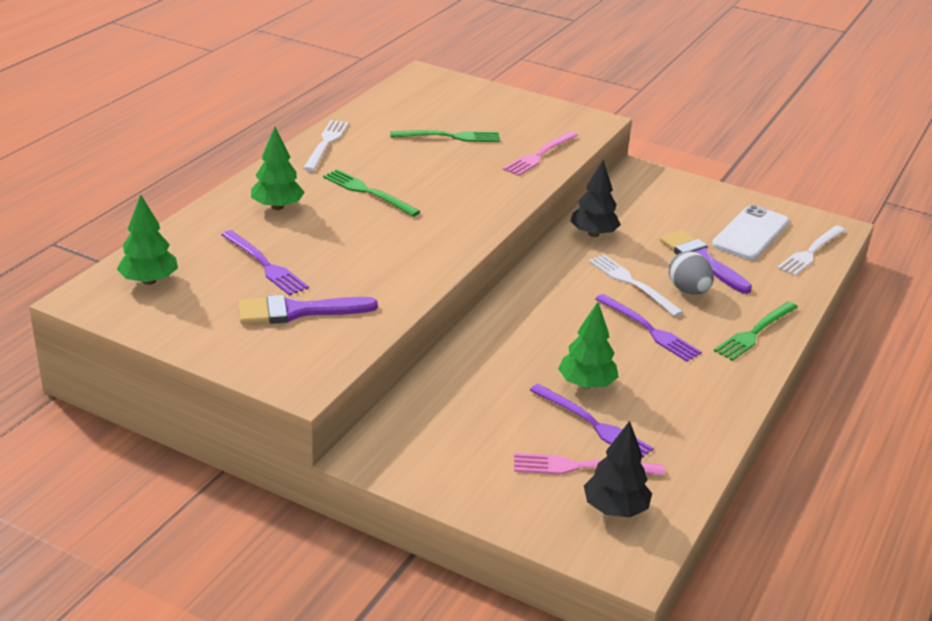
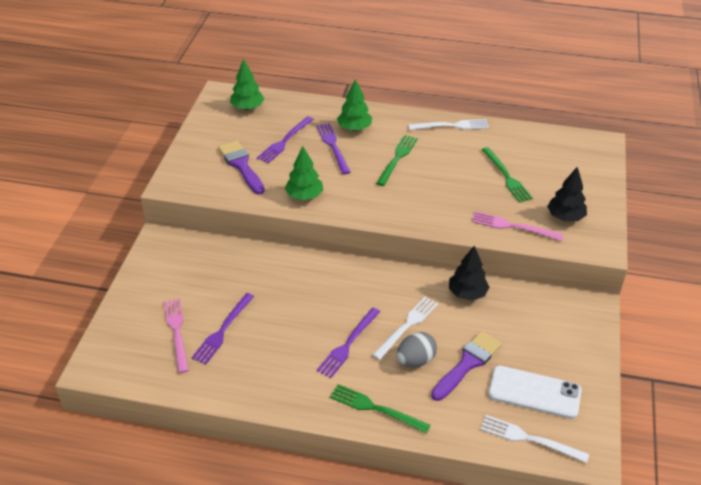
camera: 75 degrees right, 10 degrees up
(307, 230) = (333, 146): none -> purple fork
(586, 384) = (265, 320): green tree -> green tree (304, 196)
(615, 509) = (140, 354): black tree -> black tree (565, 217)

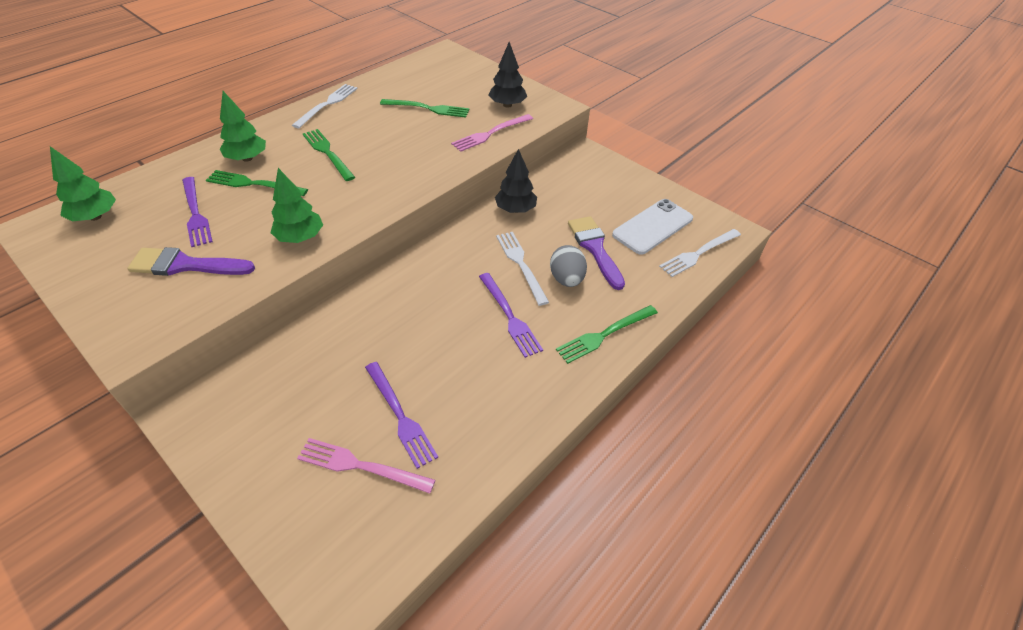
camera: 60 degrees left, 5 degrees up
(333, 146) = (253, 184): purple fork -> green fork

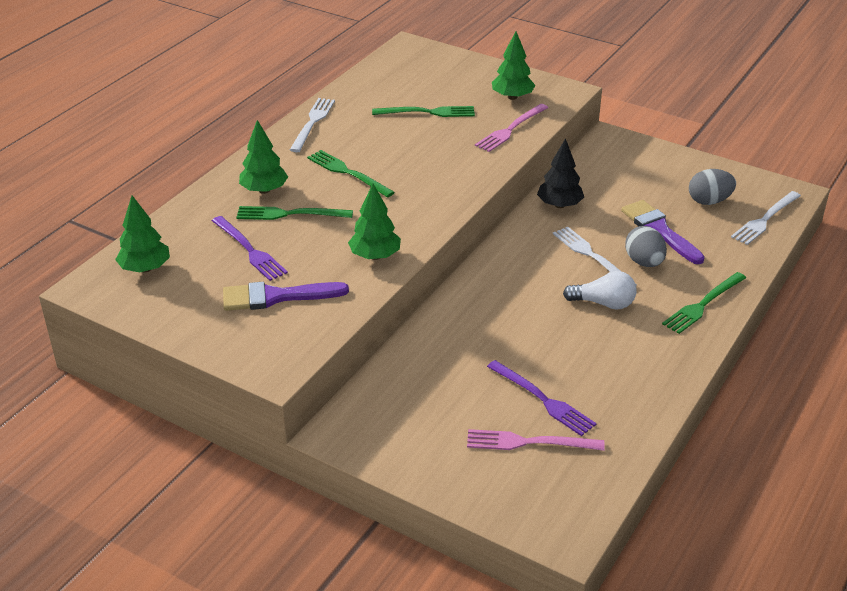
camera: 10 degrees left, 10 degrees down
(507, 105) = (512, 97): black tree -> green tree
(509, 316) = (603, 303): purple fork -> white light bulb
(652, 227) = (709, 201): white phone -> grey egg

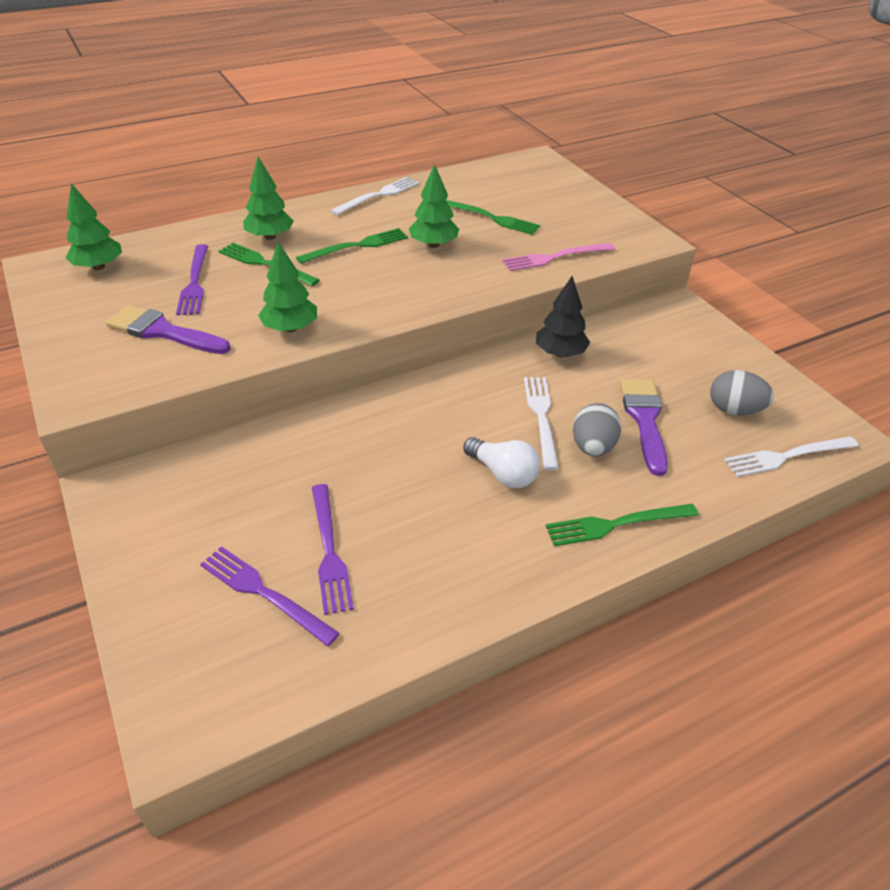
camera: 30 degrees right, 5 degrees up
(348, 173) = (357, 246): green fork -> green fork turned 75 degrees clockwise
(512, 97) = (589, 229): green tree -> green tree (434, 245)
(529, 442) = (264, 593): pink fork -> purple fork

